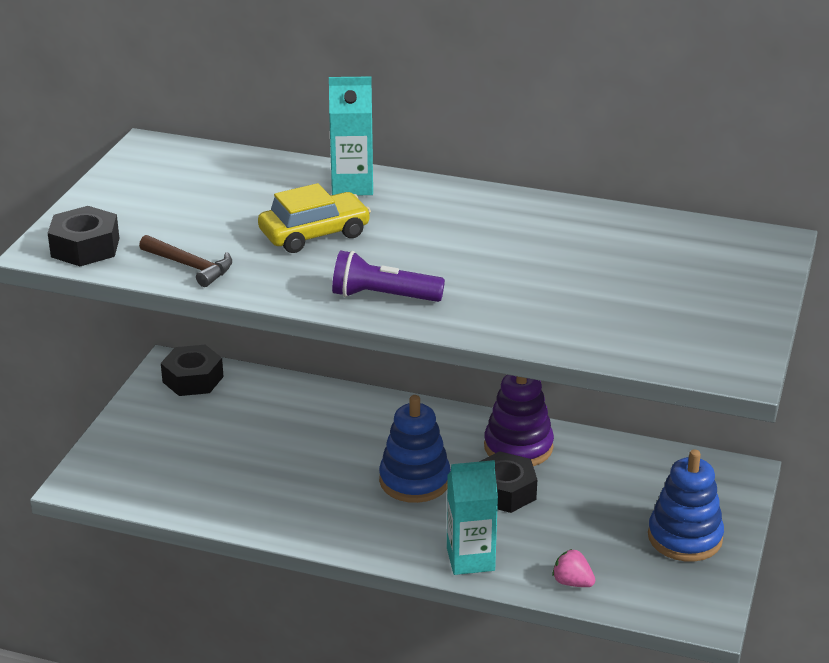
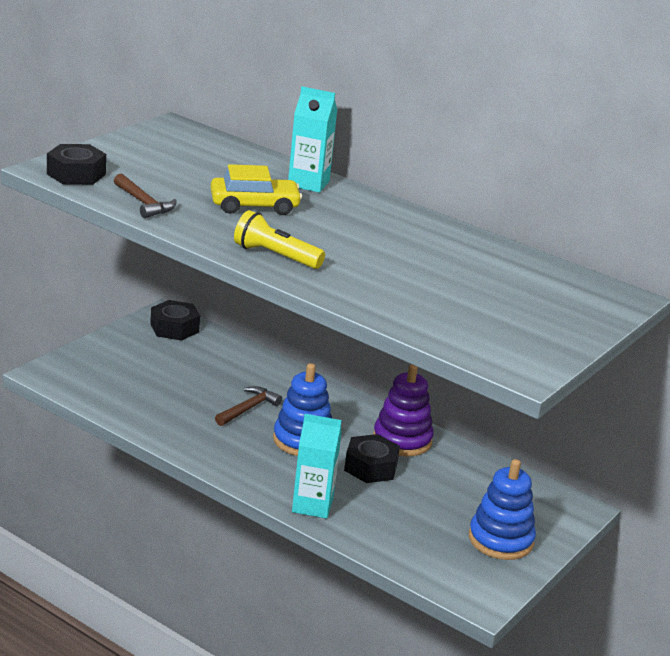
camera: 15 degrees right, 5 degrees down
(333, 459) = (248, 408): none -> brown hammer
(383, 296) = (275, 256): purple flashlight -> yellow flashlight
(572, 582) = (385, 544): pink strawberry -> none

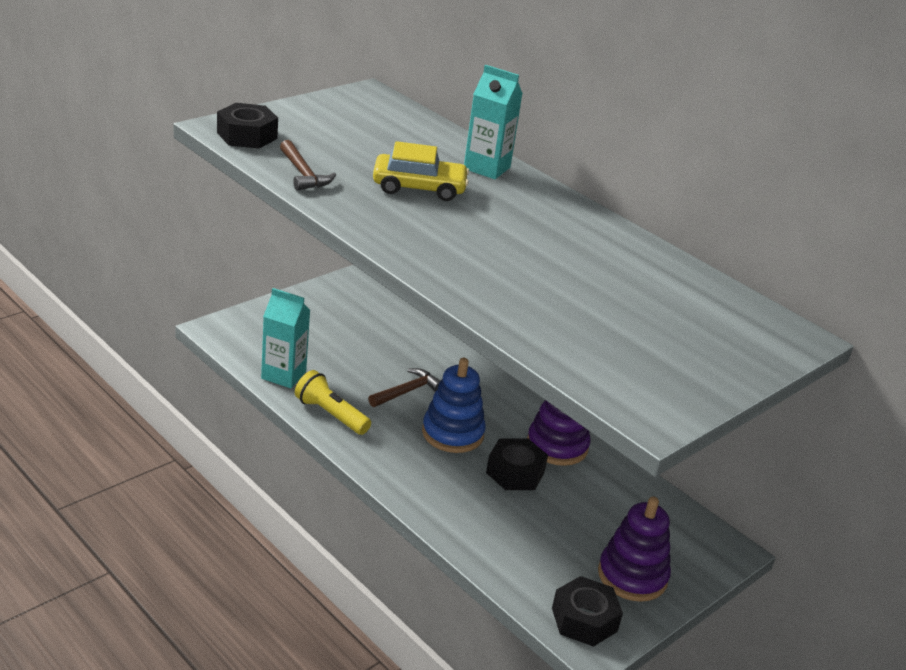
camera: 10 degrees right, 5 degrees up
(174, 328) = (359, 296): black nut -> black nut (584, 619)
(275, 256) = (419, 247): yellow flashlight -> yellow flashlight (330, 414)
(312, 505) = (441, 508): turquoise carton -> turquoise carton (283, 375)
(500, 540) = (632, 576): blue stacking toy -> purple stacking toy

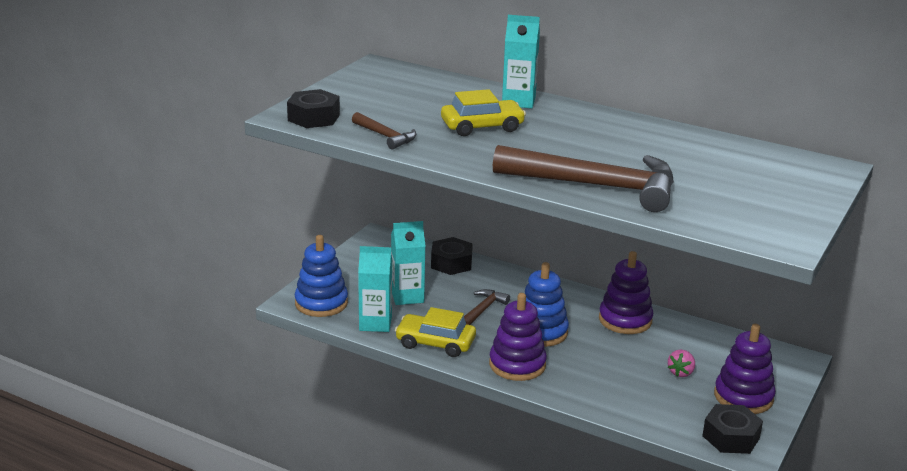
camera: 15 degrees left, 5 degrees down
(244, 338) = (321, 303): none -> blue stacking toy
(330, 414) = (435, 343): yellow flashlight -> yellow car
(337, 354) = (407, 296): none -> turquoise carton
(401, 463) = (517, 365): none -> purple stacking toy
(486, 288) = (597, 186): none -> brown hammer
(515, 472) = (608, 348): black nut -> black nut (451, 263)
(579, 525) = (681, 372): none -> pink strawberry

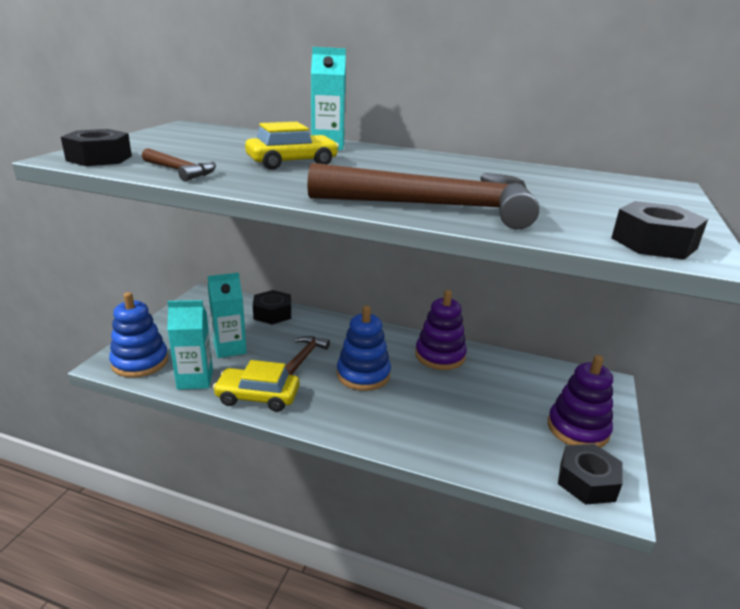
camera: 10 degrees left, 0 degrees up
(517, 365) = (345, 414): purple stacking toy -> none
(681, 372) = (508, 407): pink strawberry -> none
(757, 230) = (653, 243): none -> black nut

